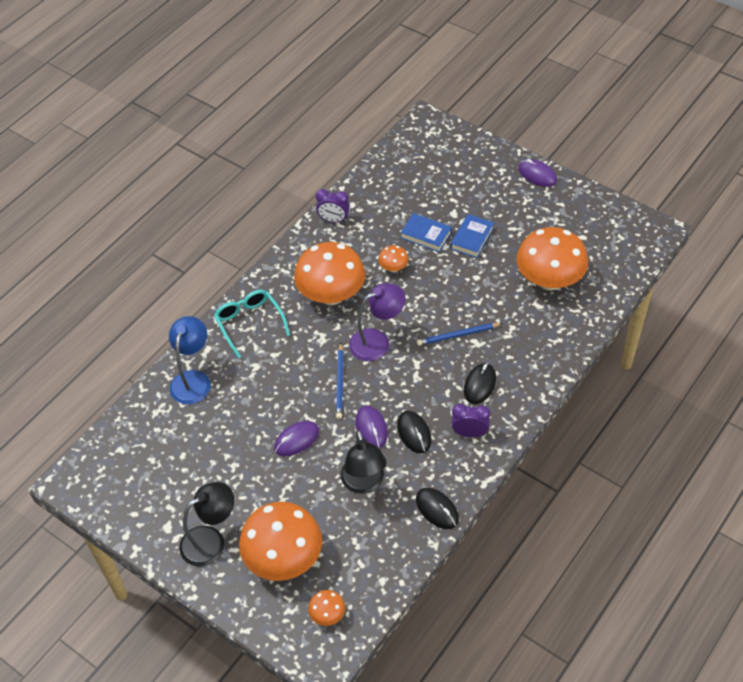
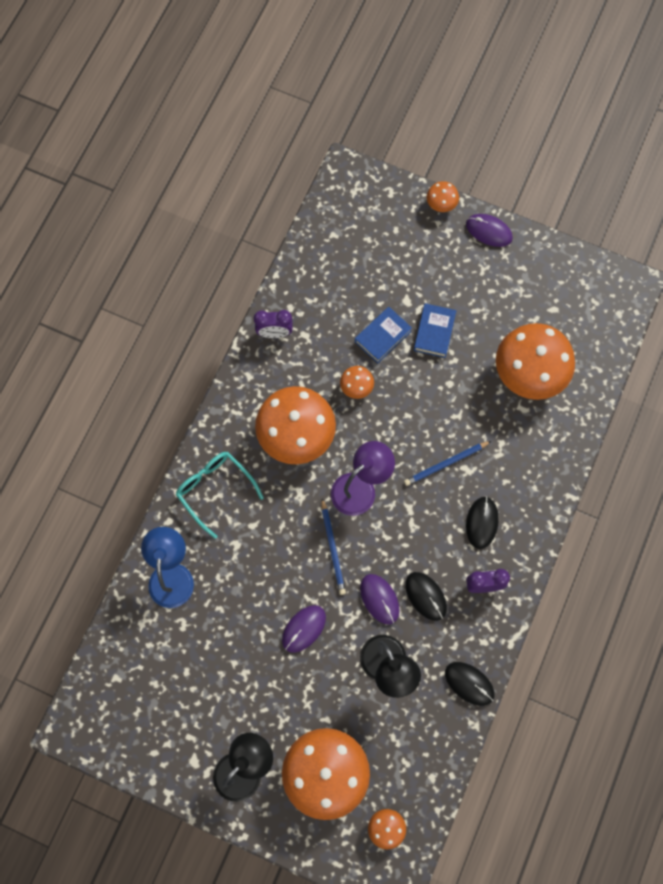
camera: 15 degrees left, 20 degrees up
(426, 235) = (382, 336): blue book -> blue book turned 60 degrees counterclockwise
(500, 151) = (441, 204): none -> orange mushroom

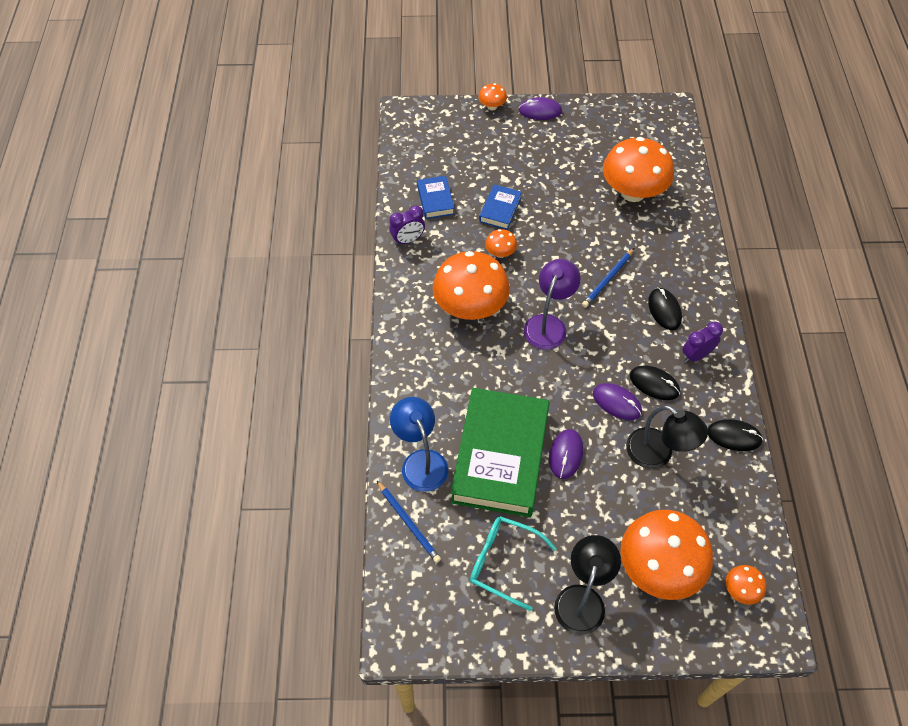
camera: 25 degrees left, 15 degrees down
(215, 490) = (422, 377): turquoise glasses -> turquoise glasses (503, 562)
(244, 602) = (500, 456): none -> green book
(333, 548) = (552, 379): blue pencil -> blue pencil (408, 522)
(434, 332) = (540, 192): blue book -> blue book (435, 200)

